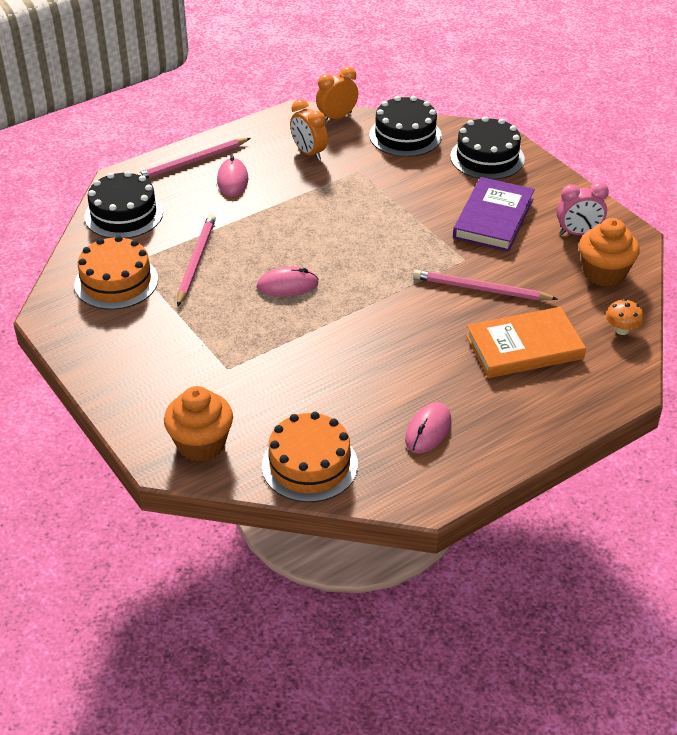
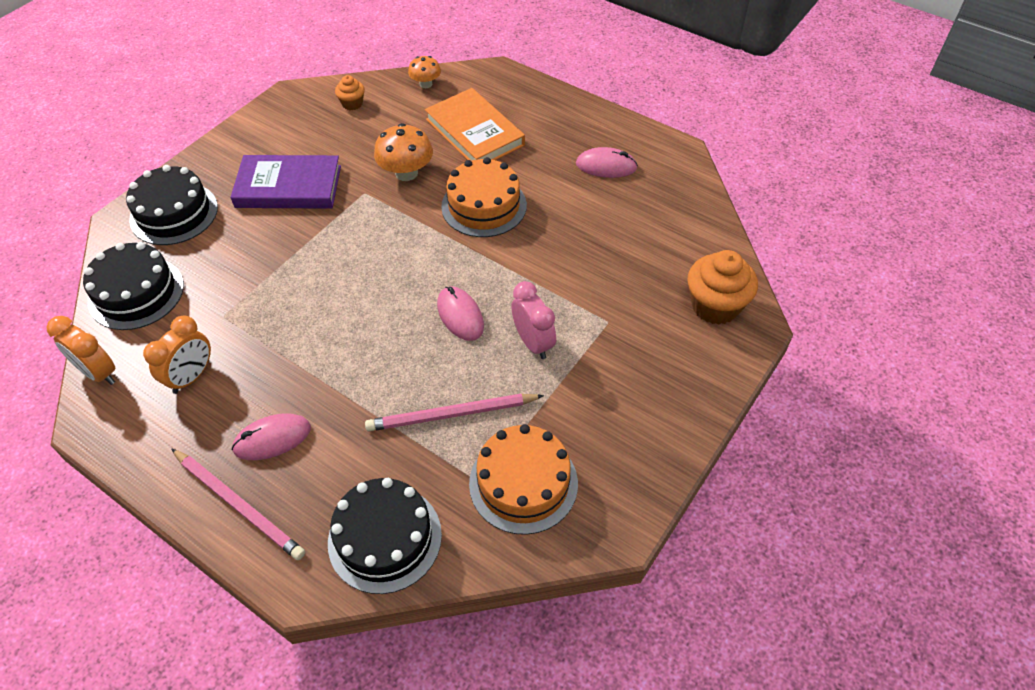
camera: 110 degrees left, 10 degrees up
(309, 465) = (690, 225): orange cake -> orange cake (484, 206)
(480, 289) = (406, 173): pink pencil -> orange mushroom
(578, 233) = (295, 128): pink clock -> pink clock (533, 343)
(604, 273) = (352, 104): orange cupcake -> orange cupcake, size x0.53

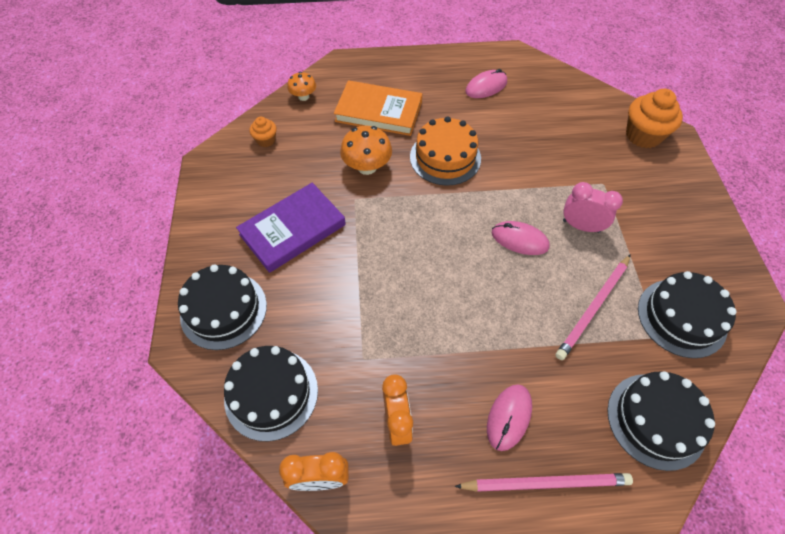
camera: 40 degrees left, 5 degrees up
(523, 483) = (681, 317): orange cake -> black cake

